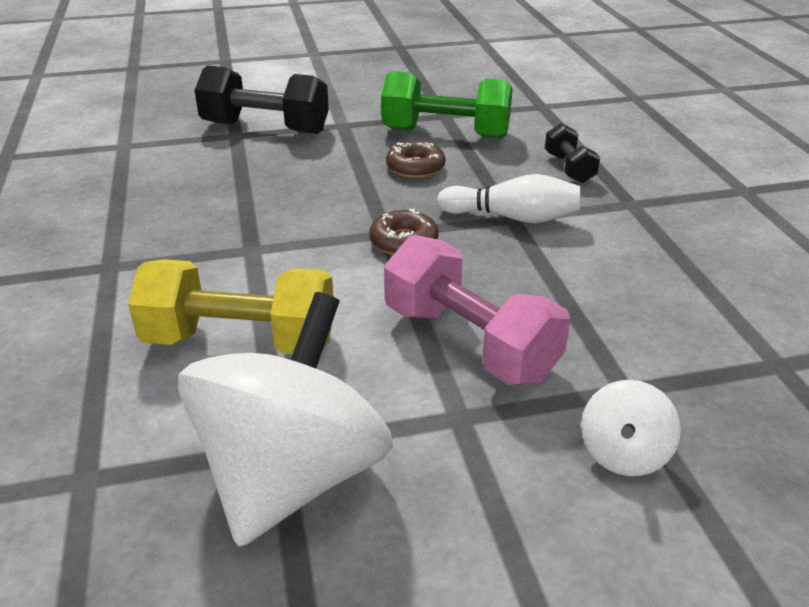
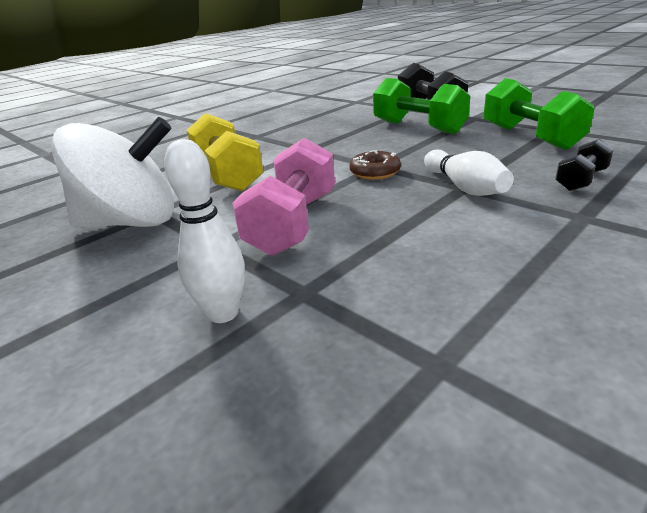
camera: 60 degrees right, 5 degrees down
(312, 161) = (418, 127): none -> green dumbbell
(415, 167) = (466, 146): brown donut -> none
(623, 454) = (223, 313): white spinning top -> white bowling pin

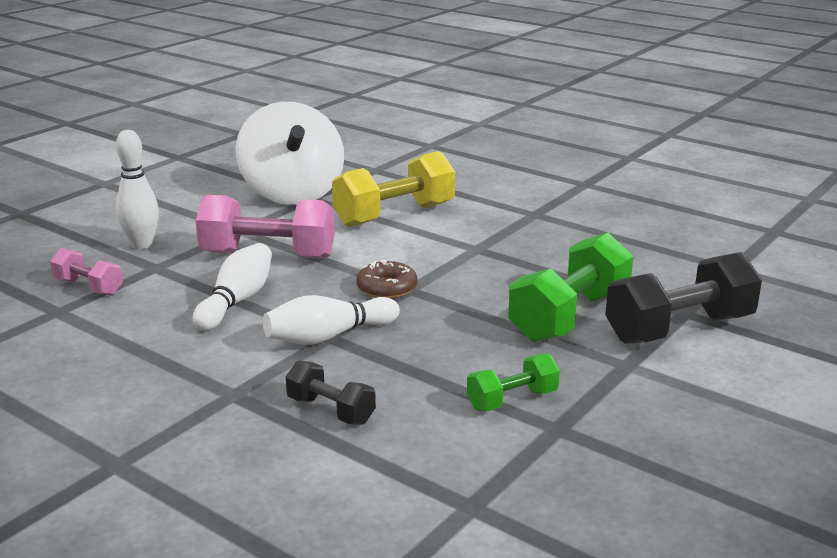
camera: 80 degrees right, 5 degrees down
(359, 344) = (88, 287): none -> pink dumbbell
(400, 230) = (237, 301): none -> white bowling pin
(529, 137) = (512, 400): green dumbbell -> green dumbbell, size x0.54

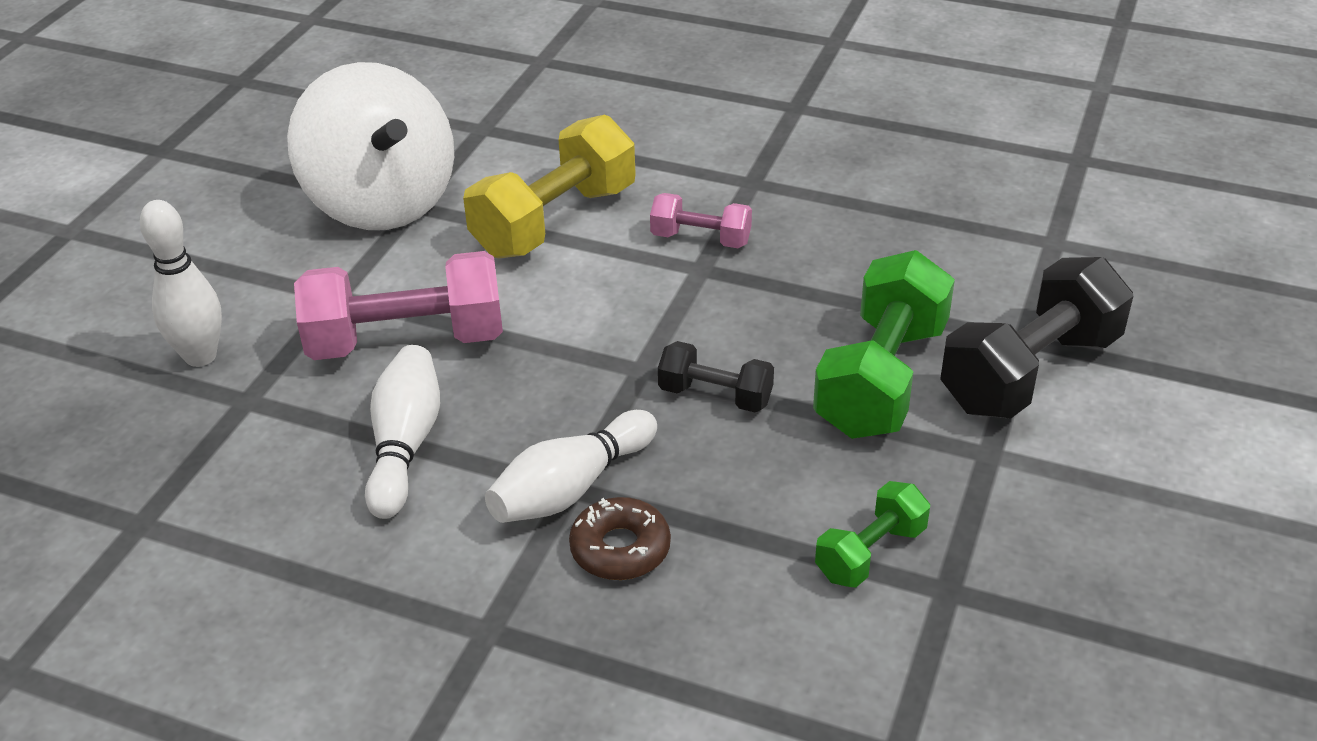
camera: 15 degrees left, 15 degrees up
(88, 287) = (162, 464): pink dumbbell -> pink dumbbell (700, 239)
(331, 410) = (639, 629): black dumbbell -> black dumbbell (715, 395)
(387, 288) = (610, 374): brown donut -> brown donut (620, 548)

